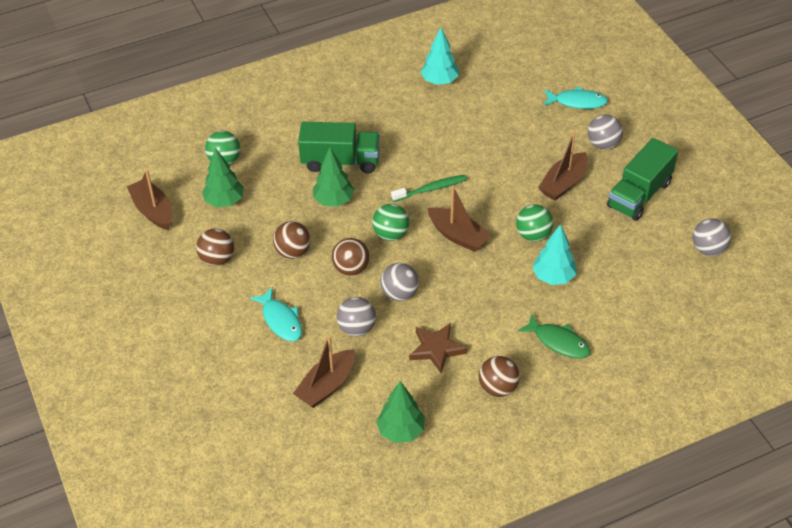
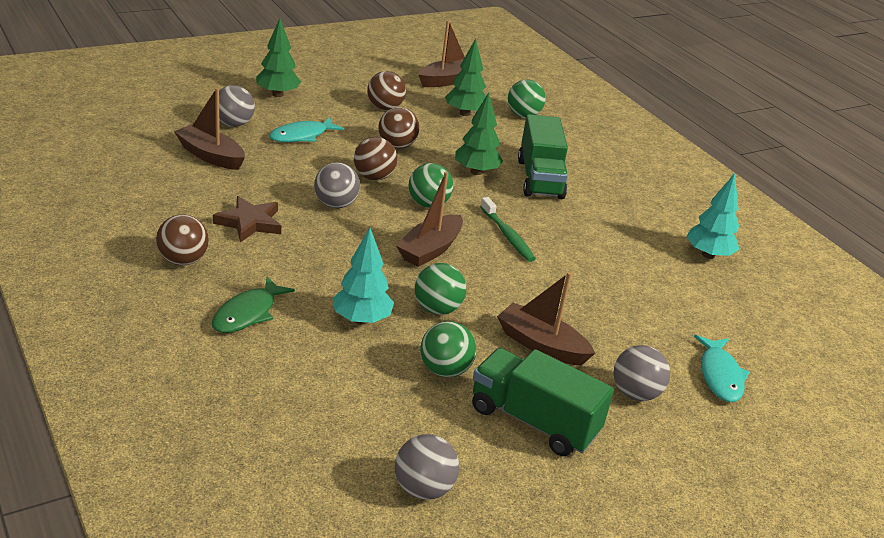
camera: 80 degrees right, 15 degrees down
(357, 328) = (287, 176): grey ball -> grey ball (233, 124)
(401, 431) = (139, 194): green tree -> green tree (277, 94)
(599, 234) = (445, 370): none -> green ball

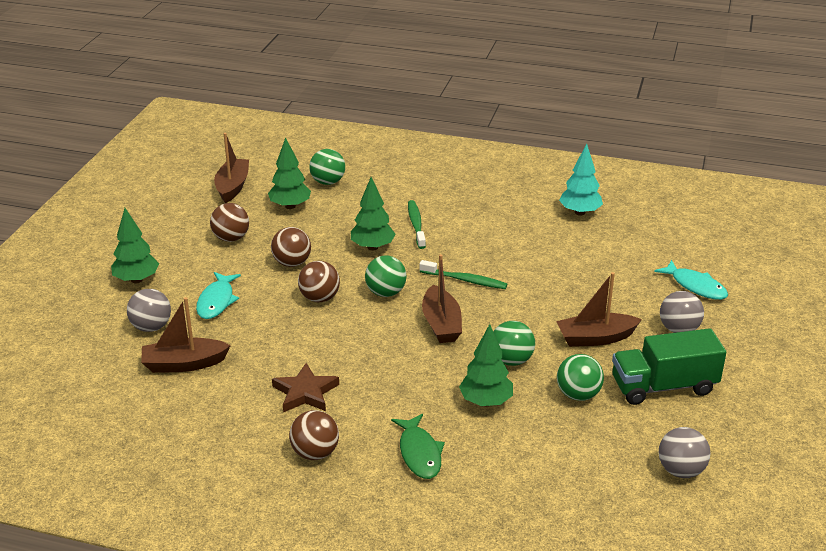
camera: 40 degrees left, 0 degrees up
(336, 204) = (333, 336): grey ball -> none
(361, 319) = (485, 402): turquoise tree -> green tree
(540, 179) = (416, 225): green truck -> green toothbrush

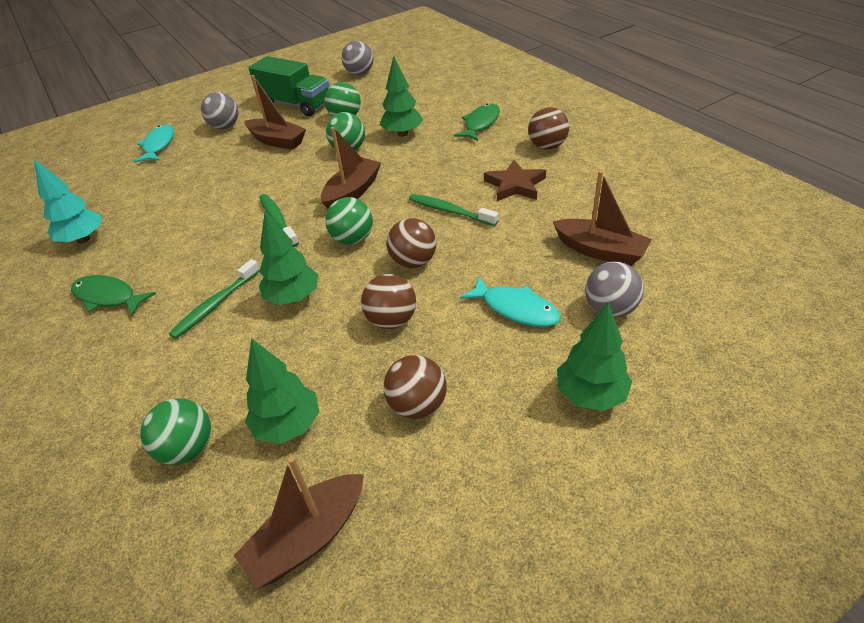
camera: 135 degrees left, 10 degrees up
(217, 301) = (515, 309): turquoise fish -> turquoise fish turned 75 degrees clockwise
(336, 344) = (450, 211): none -> green toothbrush
(490, 200) = (108, 297): none -> green fish

